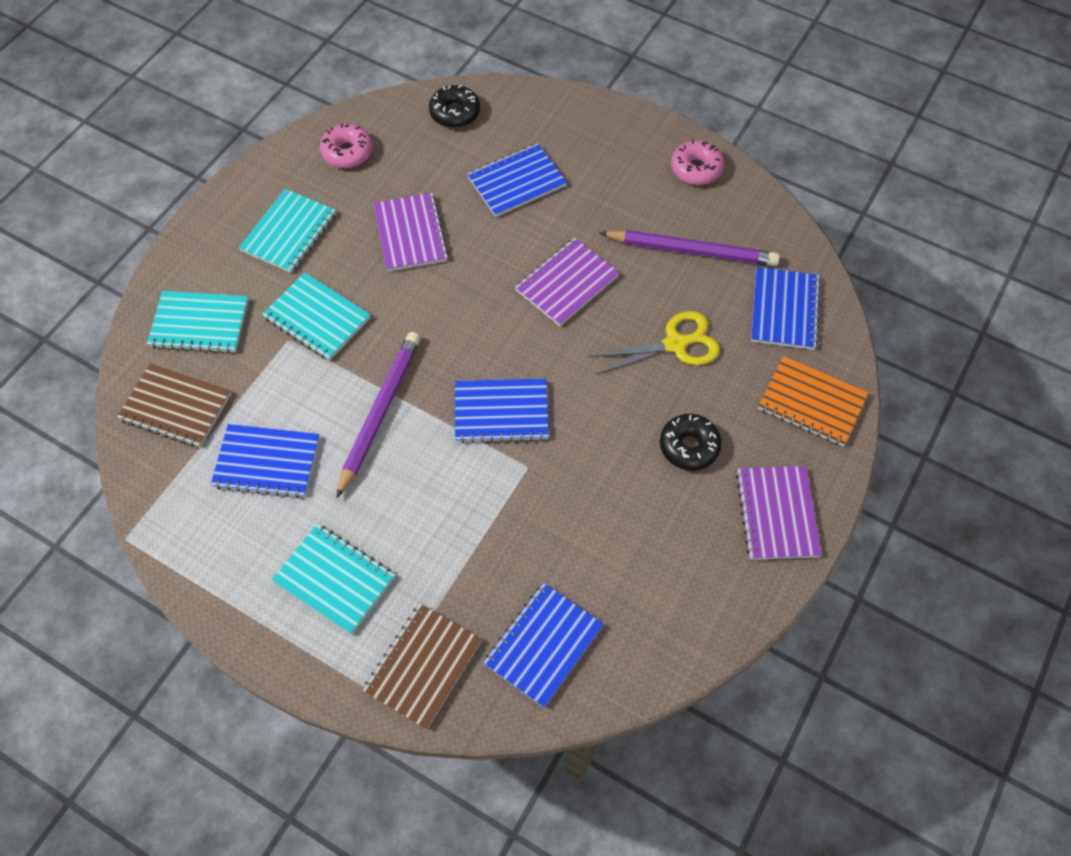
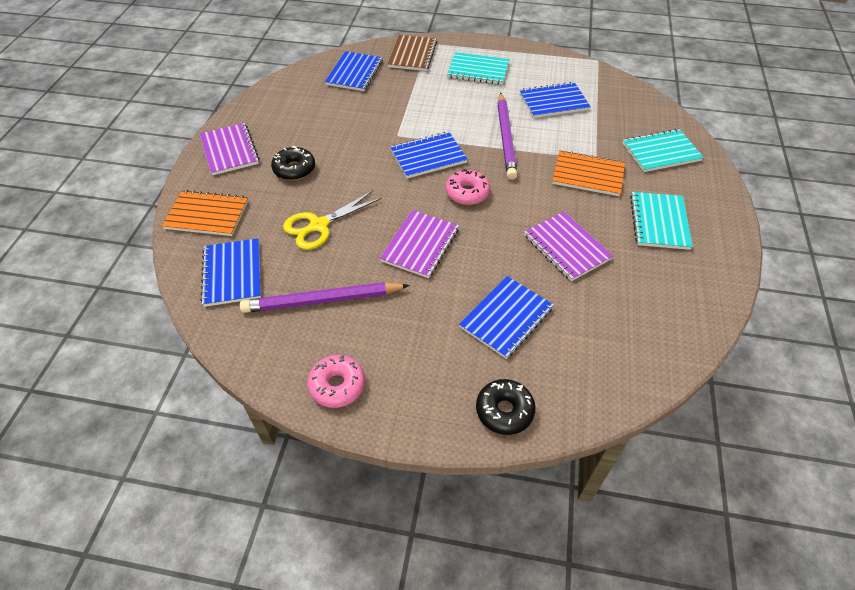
camera: 160 degrees right, 10 degrees down
(176, 407) = (629, 111): brown notebook -> none
(317, 318) = (588, 175): turquoise notebook -> orange notebook
(347, 152) = (674, 300): pink donut -> pink donut (467, 193)
(455, 113) = (609, 373): black donut -> black donut (504, 411)

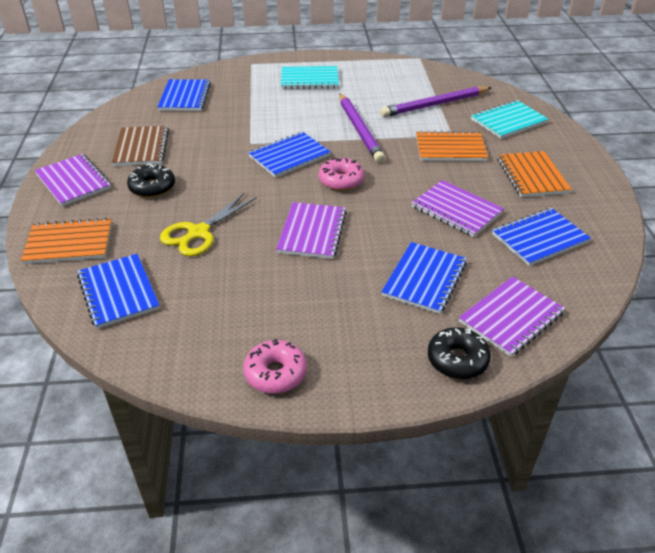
camera: 15 degrees left, 10 degrees down
(322, 300) = (228, 299): purple pencil -> purple pencil (434, 105)
(412, 54) = (239, 75): brown notebook -> brown notebook (141, 147)
(553, 102) = (392, 95): blue notebook -> blue notebook (539, 238)
(573, 378) = (511, 317): none -> purple notebook
(659, 222) = (532, 176): turquoise notebook -> orange notebook

